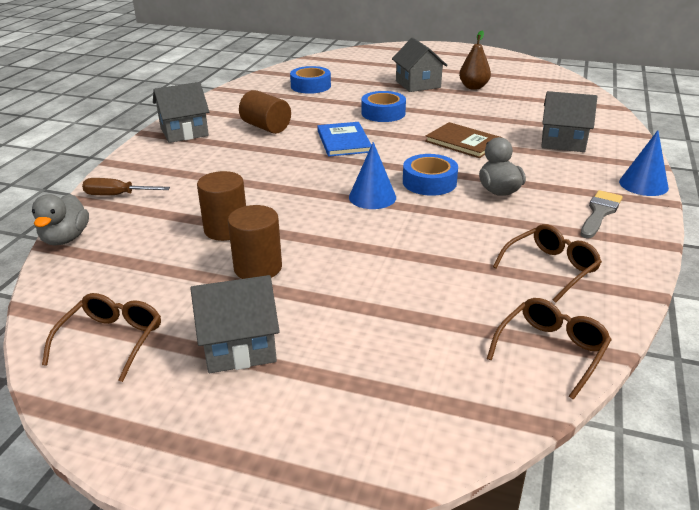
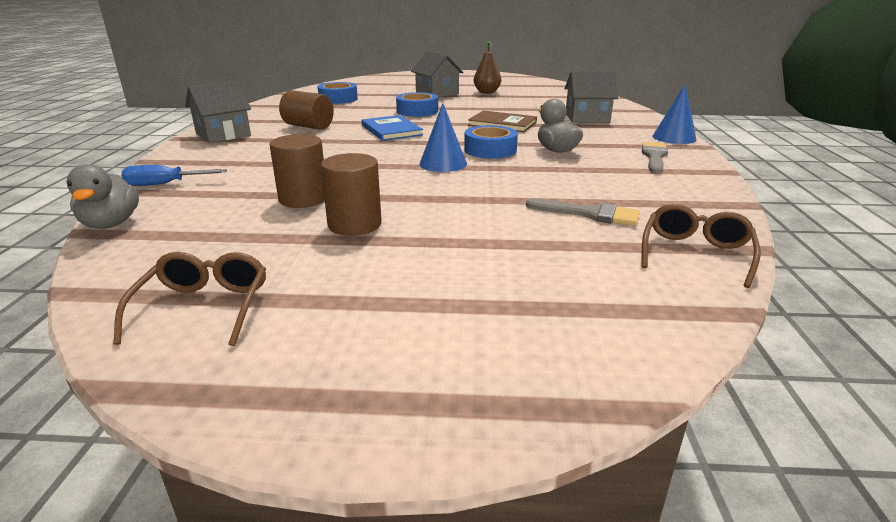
camera: 15 degrees left, 5 degrees down
(117, 195) = (165, 184): brown screwdriver -> blue screwdriver
(239, 346) = (368, 291): grey house -> none
(479, 285) = (589, 214): none -> grey brush
(551, 268) = (644, 196): brown glasses -> none

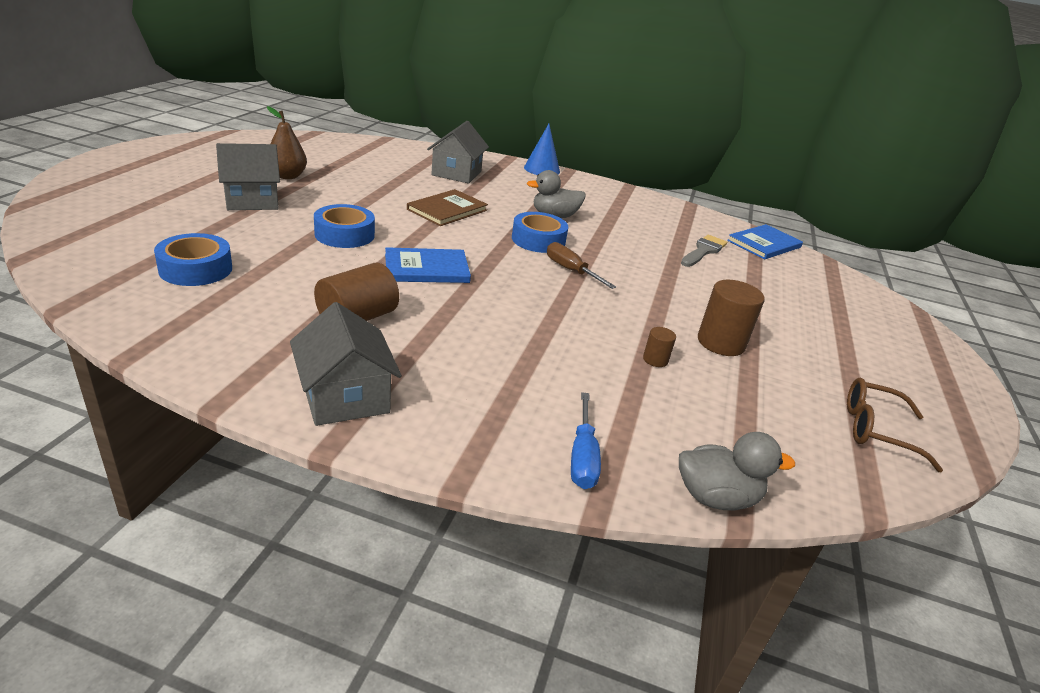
camera: 80 degrees left, 5 degrees up
(303, 199) = (655, 360): brown cylinder -> brown cylinder, size x0.50
(443, 163) = (571, 270): blue cone -> brown screwdriver
(654, 157) = (588, 192): grey brush -> none
(695, 253) = (764, 244): brown glasses -> blue book

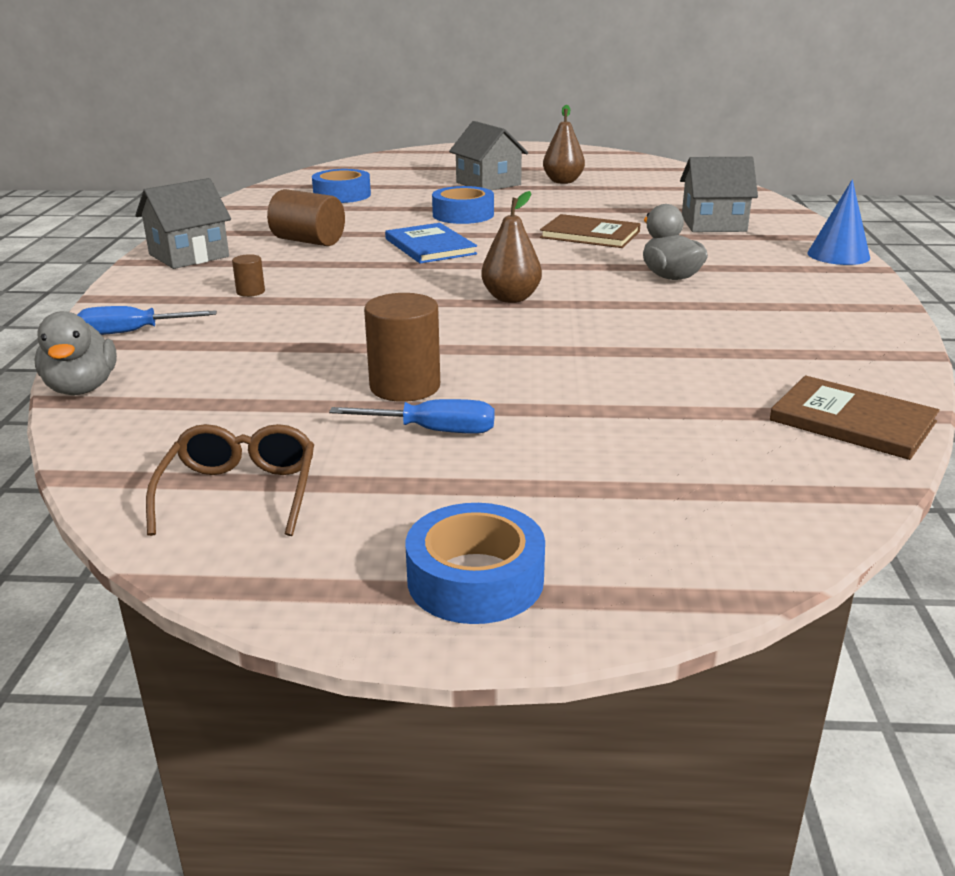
camera: 80 degrees right, 5 degrees down
(538, 240) = (576, 277): blue tape -> blue tape (475, 579)
(571, 270) = (511, 298): brown screwdriver -> brown pear
(655, 360) = (328, 352): brown cylinder -> brown cylinder (250, 292)
(703, 251) = (716, 369): grey brush -> none
(764, 244) = (852, 421): blue book -> brown book
(784, 347) = (432, 431): none -> blue screwdriver

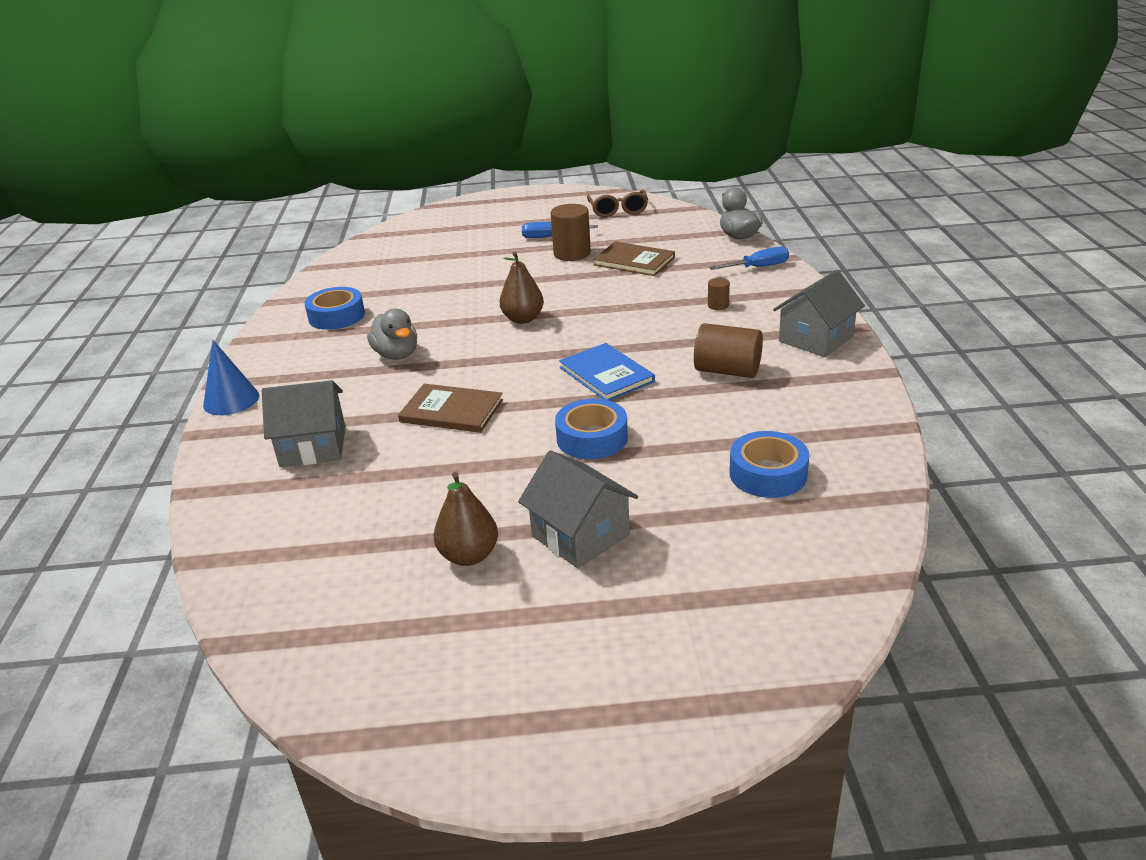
camera: 175 degrees right, 5 degrees up
(475, 579) = (522, 200): blue tape -> blue tape (336, 316)
(852, 421) = (353, 260): brown book -> brown book (634, 261)

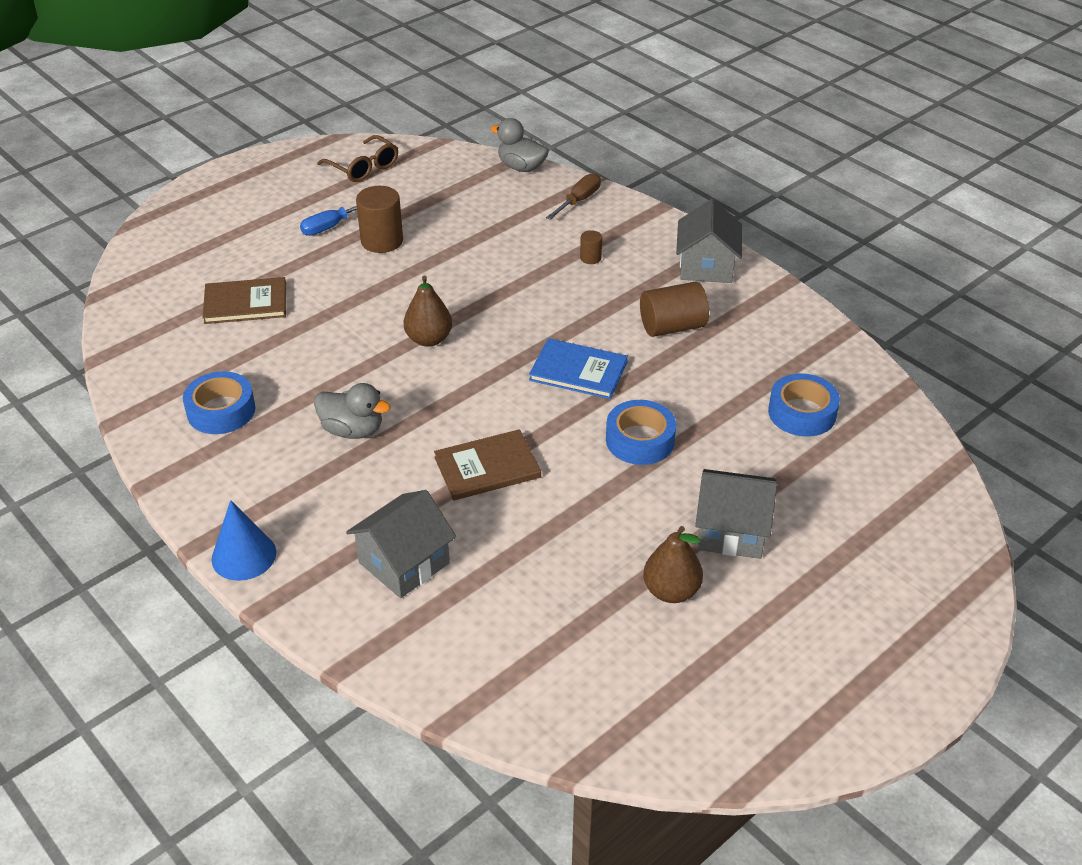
camera: 40 degrees left, 10 degrees up
(634, 261) = (456, 230): brown book -> brown book (245, 303)
(758, 267) = (578, 201): blue screwdriver -> brown screwdriver

